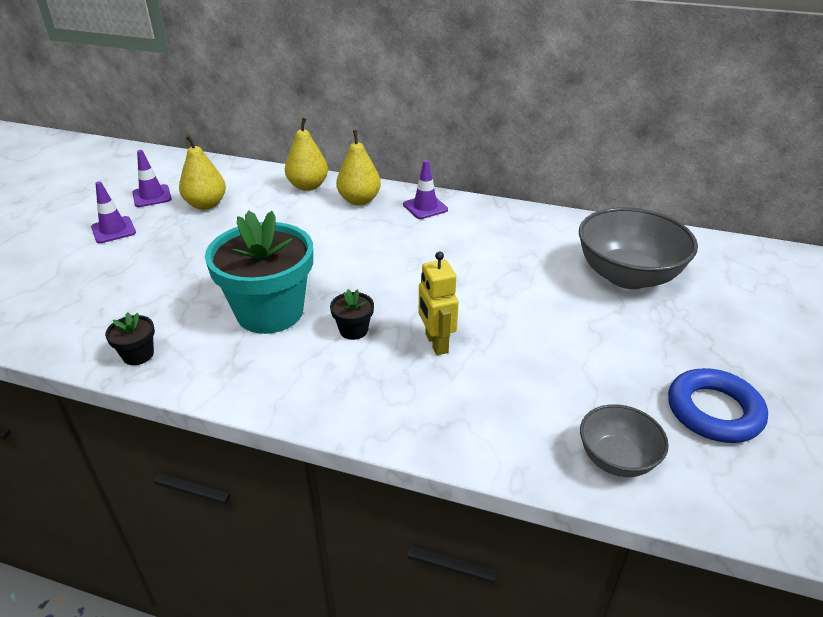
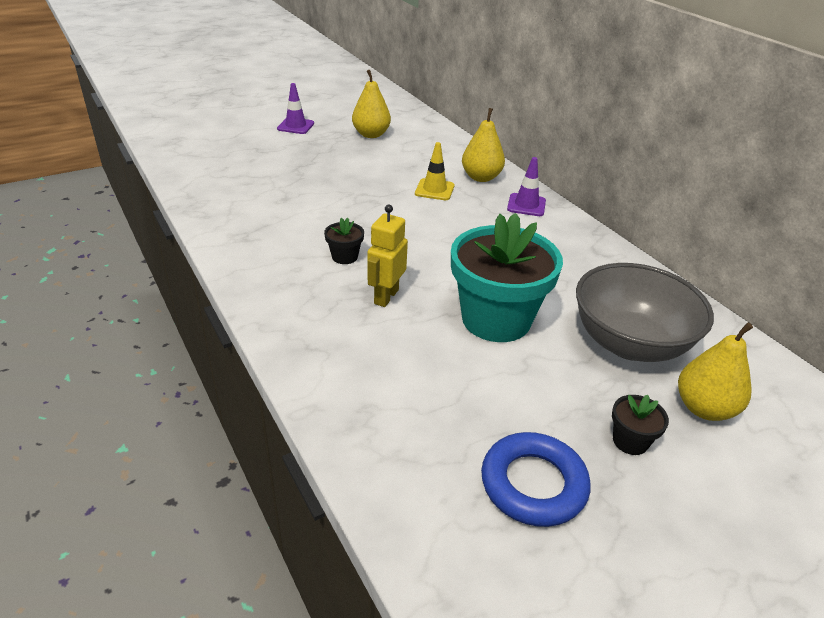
camera: 40 degrees right, 0 degrees up
(138, 355) = (208, 201): black flower pot -> black flower pot (630, 441)
(152, 196) = (346, 115): purple traffic cone -> none
(270, 312) = (311, 217): turquoise flower pot -> turquoise flower pot (496, 319)
(308, 186) = (457, 152): yellow pear -> yellow pear (704, 408)
(338, 229) = (434, 190): none -> yellow traffic cone
(616, 459) = (392, 453): grey bowl -> none

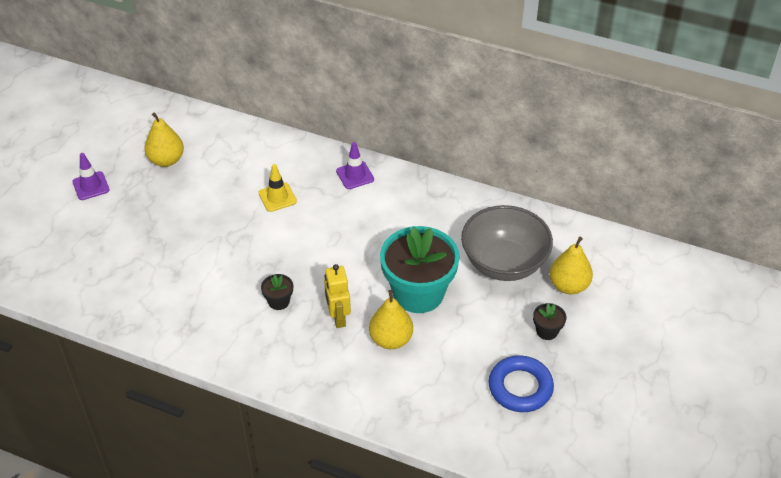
camera: 35 degrees left, 10 degrees up
(481, 177) = (299, 163): yellow pear -> yellow pear (391, 339)

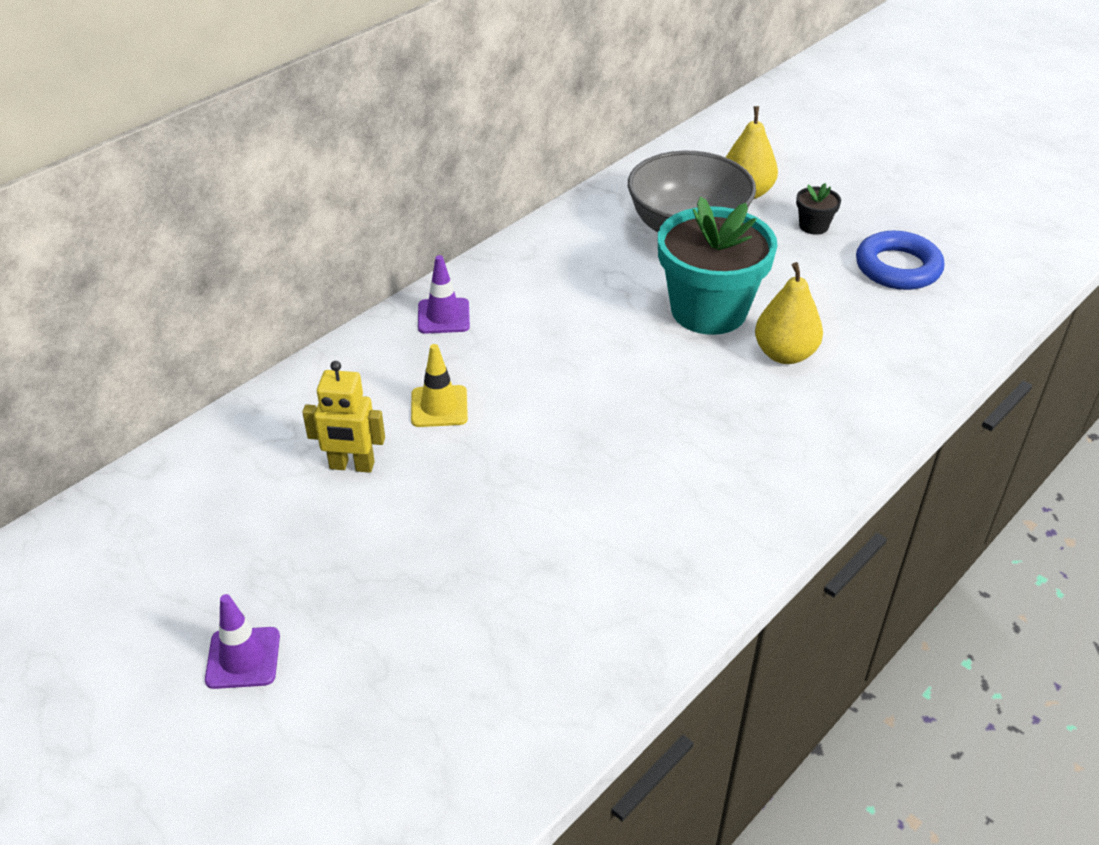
camera: 70 degrees left, 5 degrees down
(166, 160) = (252, 529): yellow pear -> none
(278, 301) = (668, 451): black flower pot -> none
(338, 317) = (725, 395): yellow robot -> yellow robot (352, 466)

